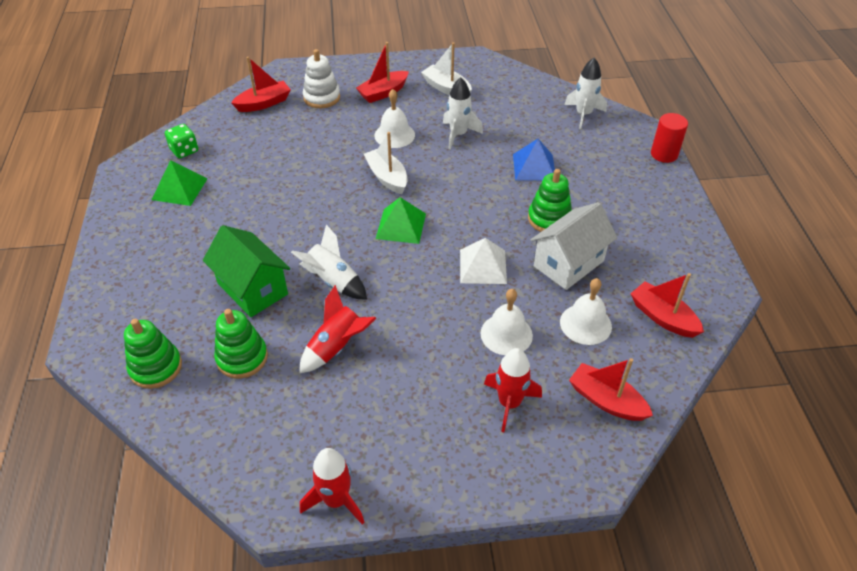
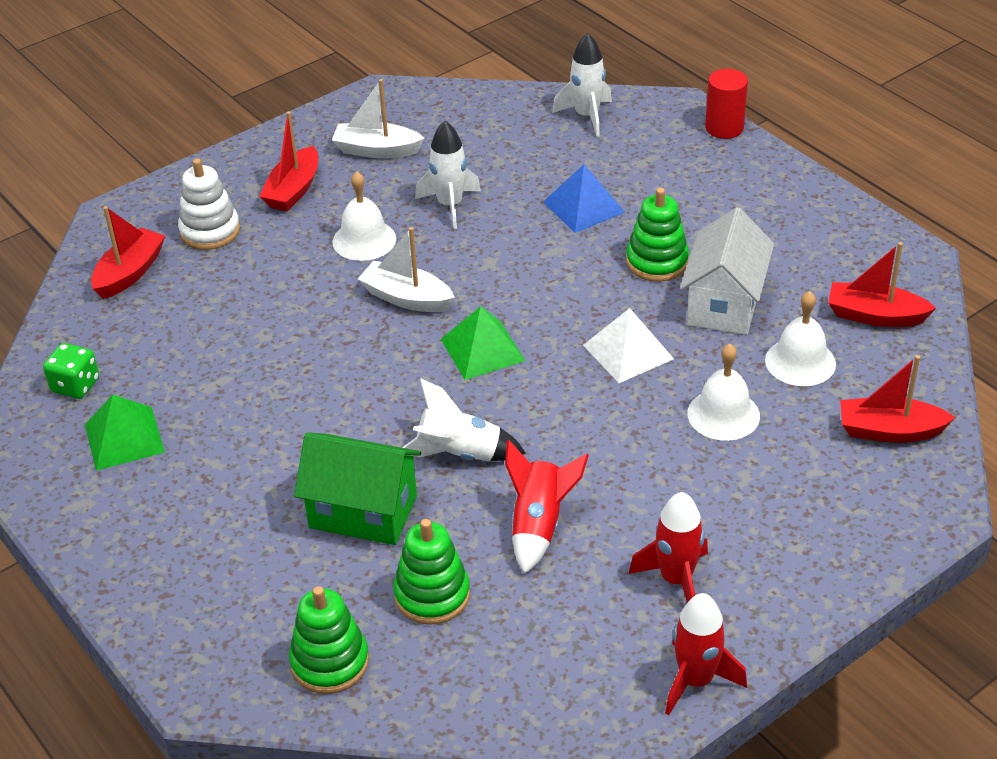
camera: 30 degrees left, 5 degrees down
(509, 403) = (792, 485): red rocket -> red rocket (676, 580)

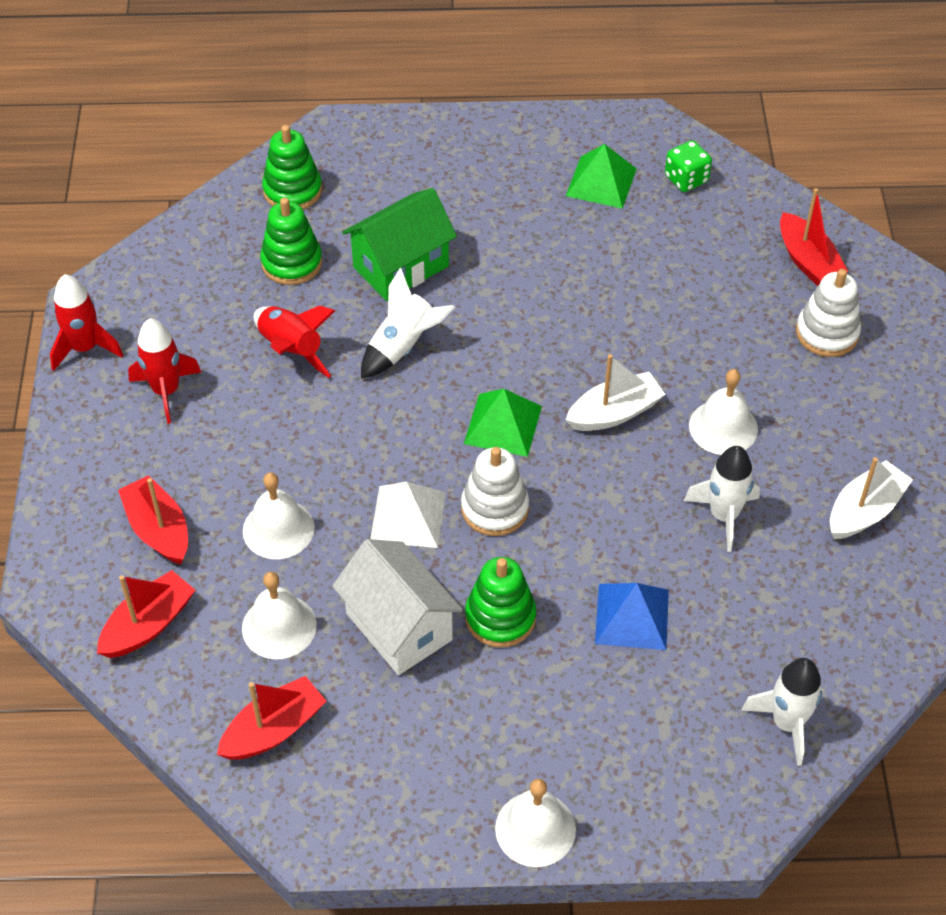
camera: 125 degrees right, 10 degrees up
(293, 190) = (845, 417): red boat -> red boat (158, 529)
(568, 312) = (494, 508): none -> white stacking toy
(724, 128) = (661, 837): red cylinder -> none
(784, 174) = (535, 828): none -> white bell

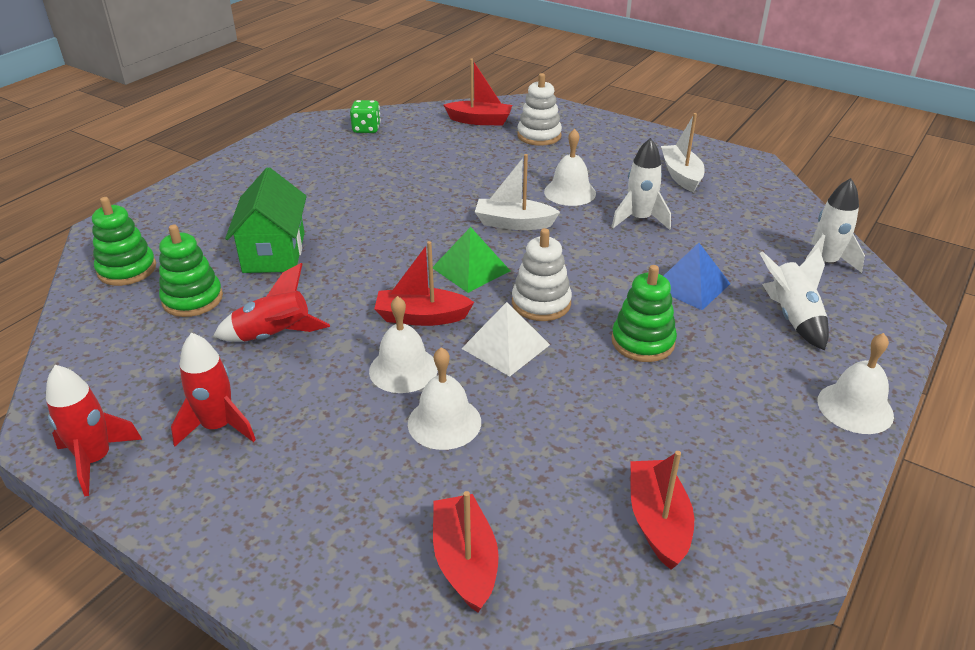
camera: 55 degrees left, 15 degrees down
(158, 529) = (362, 502): red boat -> red boat (421, 317)
(279, 626) = (547, 467): white bell -> white bell (403, 369)
(399, 626) = (608, 396): white house -> none
(403, 346) = (346, 281): white rocket -> white rocket (792, 317)
(601, 182) = (324, 154): green pyramid -> none
(614, 413) = (513, 223): white boat -> white boat turned 90 degrees counterclockwise

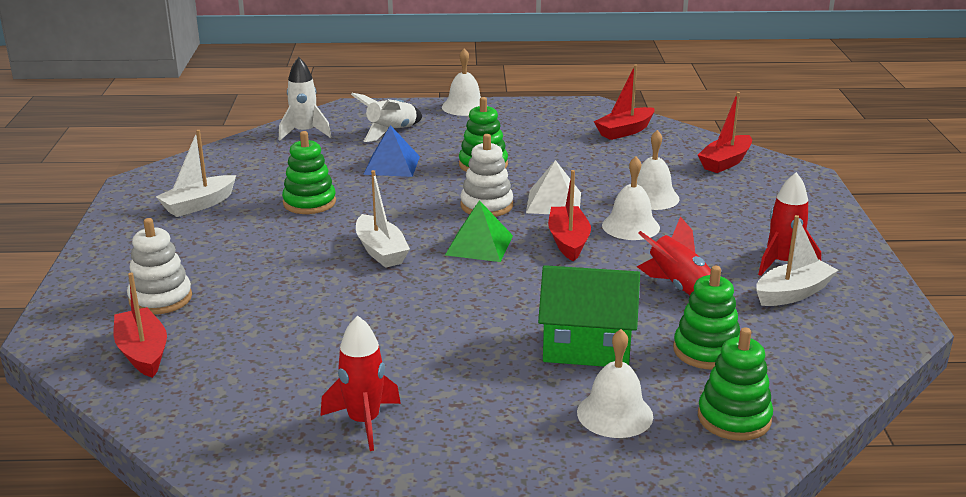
camera: 125 degrees left, 10 degrees down
(96, 460) = (878, 289): red rocket -> red rocket (364, 422)
(176, 396) = (793, 293): none -> white boat
(274, 252) = (587, 348): green house -> green house turned 45 degrees clockwise
(366, 129) = (243, 431): green dice -> none
(421, 317) = (568, 241): red boat -> red boat turned 150 degrees counterclockwise
(570, 192) = (289, 244): white bell -> white bell (615, 414)
(639, 219) = (309, 202): white rocket -> green stacking toy

